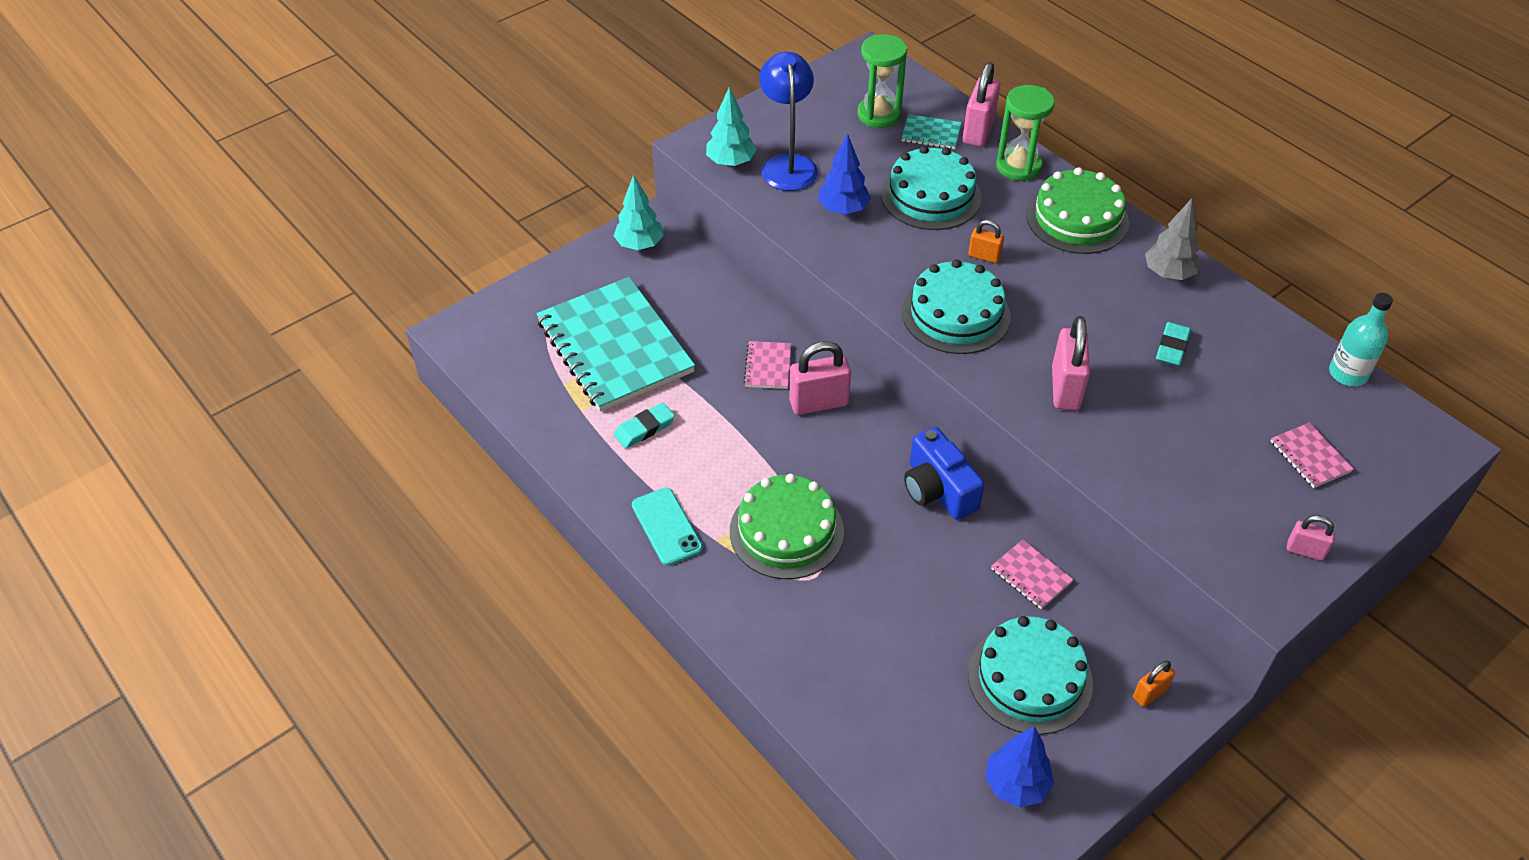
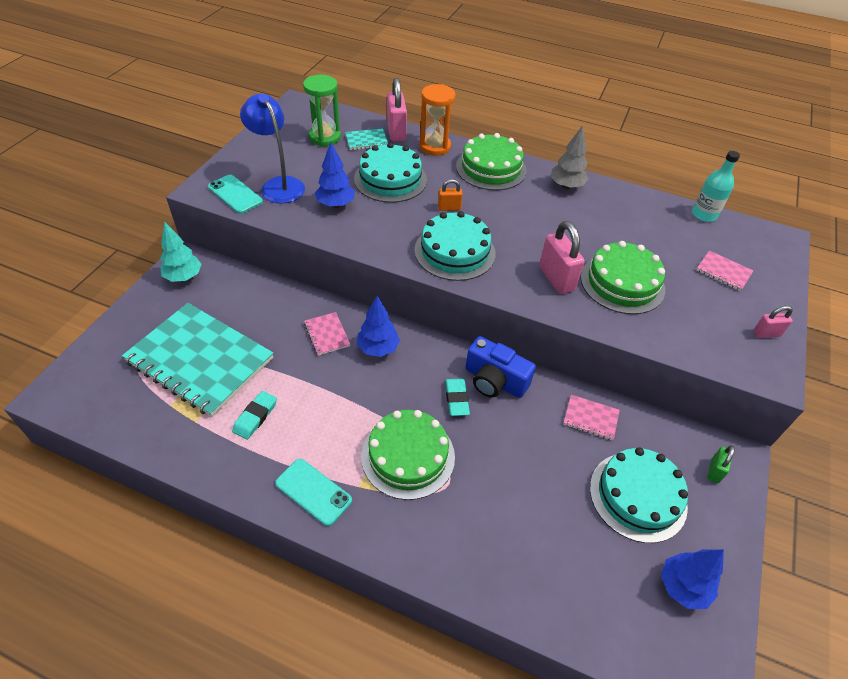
camera: 30 degrees left, 0 degrees up
(730, 162) = (235, 194): turquoise tree -> turquoise phone
(819, 403) = (378, 348): pink padlock -> blue tree
(1018, 166) = (435, 146): green hourglass -> orange hourglass
(1150, 693) = (714, 471): orange padlock -> green padlock
(1151, 423) = (622, 283): none -> green cake
(1172, 347) = (600, 230): turquoise eraser -> turquoise eraser (456, 399)

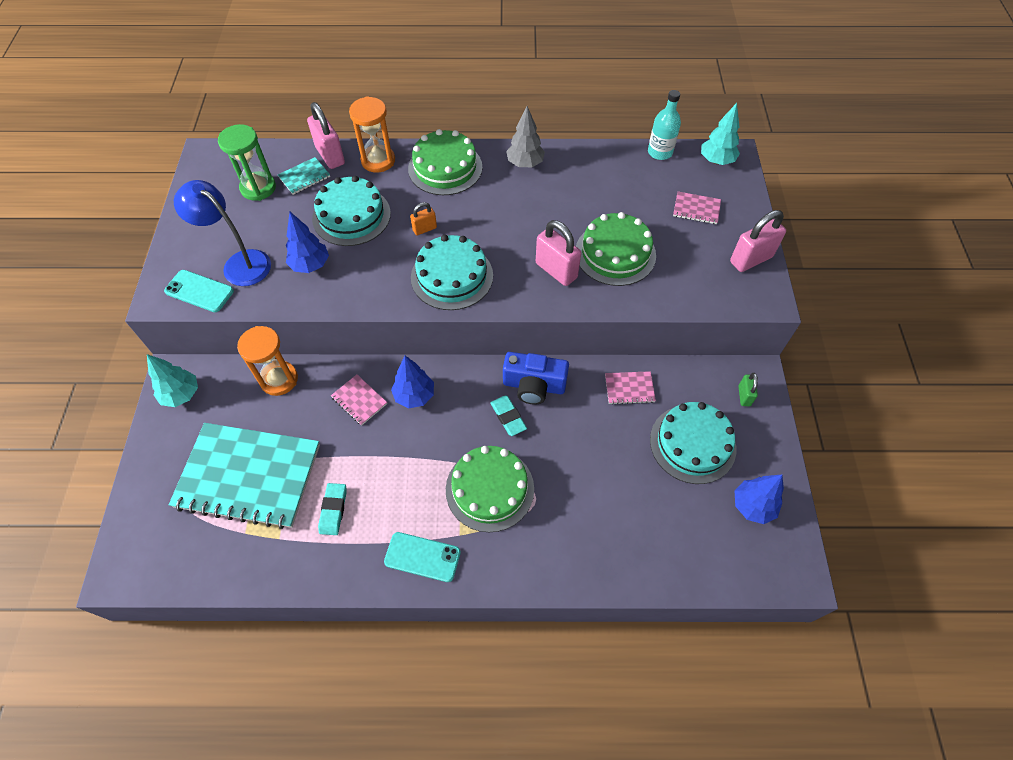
camera: 20 degrees left, 10 degrees up
(268, 293) = (279, 379): none -> orange hourglass
(761, 238) = (716, 161): none -> turquoise tree
(766, 333) = (751, 259): pink padlock -> pink padlock, size x1.81

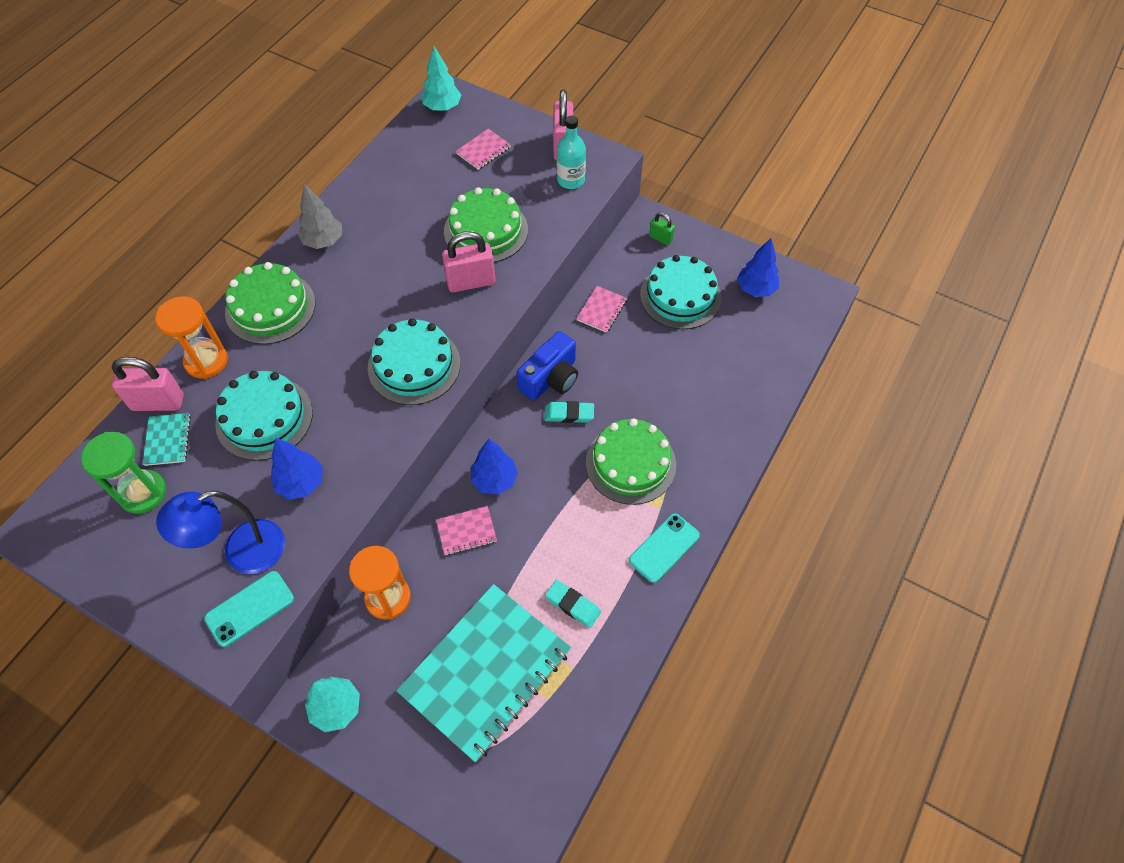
camera: 60 degrees left, 0 degrees up
(424, 229) = (336, 361): orange padlock -> none
(660, 152) = (399, 138): turquoise bottle -> turquoise bottle (571, 180)

